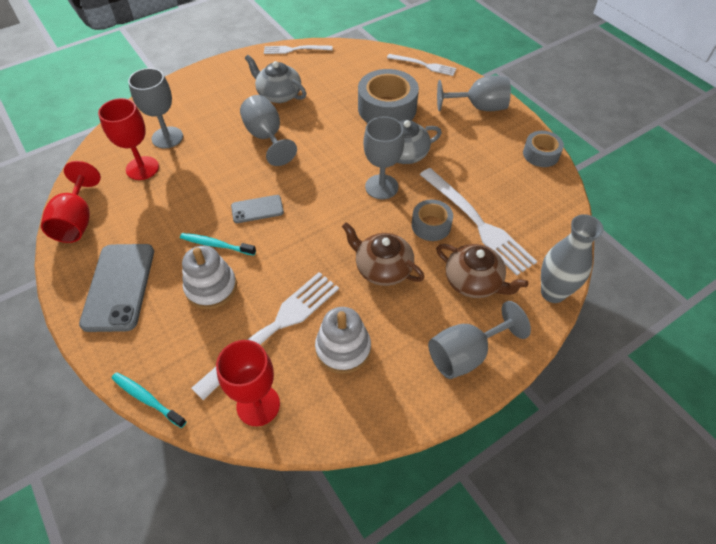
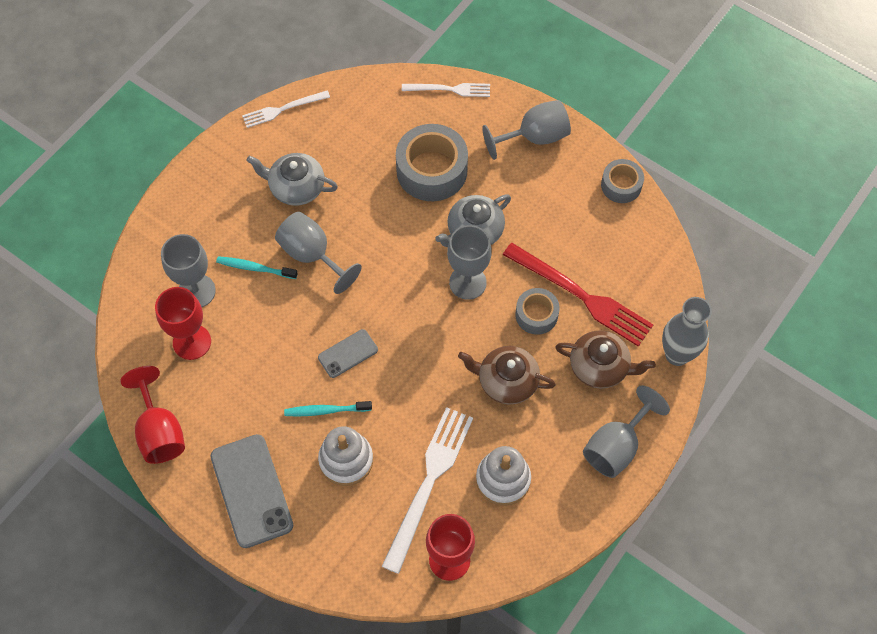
camera: 20 degrees left, 10 degrees up
(147, 399) = (345, 590): turquoise toothbrush -> turquoise toothbrush (255, 268)
(477, 222) = (581, 296): white fork -> red fork

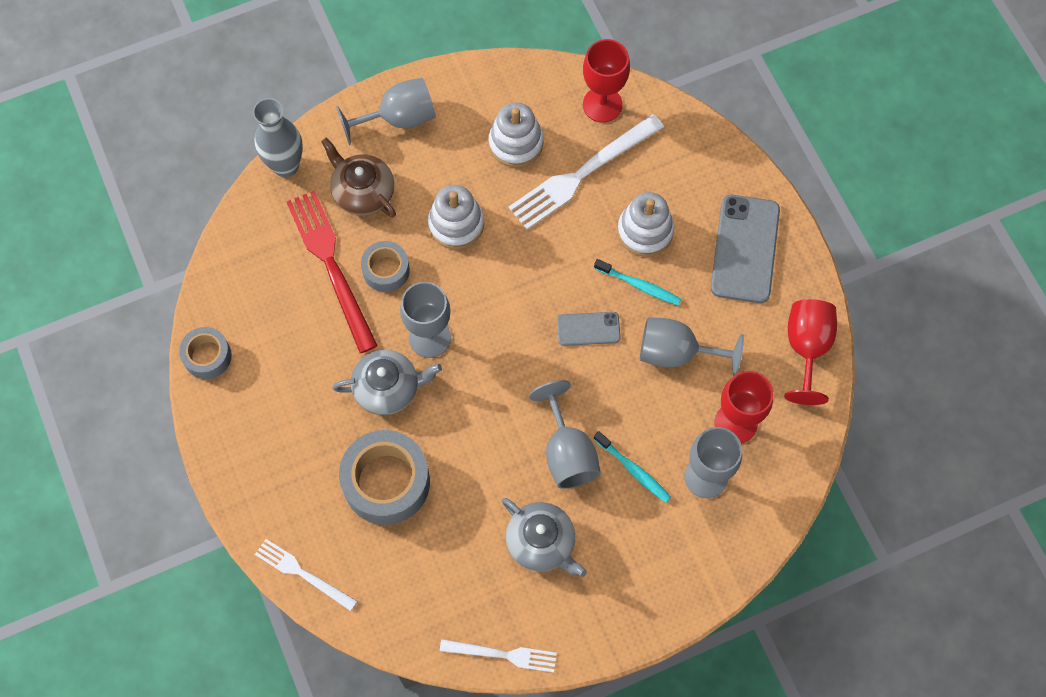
camera: 150 degrees left, 5 degrees up
(506, 381) = (456, 224): brown teapot -> white stacking toy
(534, 137) = (253, 460): grey goblet -> grey goblet (676, 353)

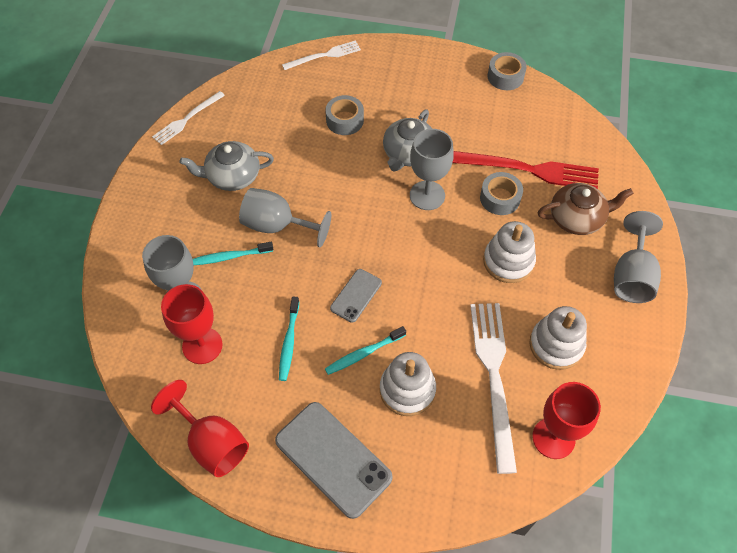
camera: 125 degrees right, 10 degrees down
(286, 166) = (631, 184): grey vase -> none
(386, 482) = (345, 120): grey tape -> grey tape, size x0.57
(676, 353) = (289, 342): grey goblet -> turquoise toothbrush

